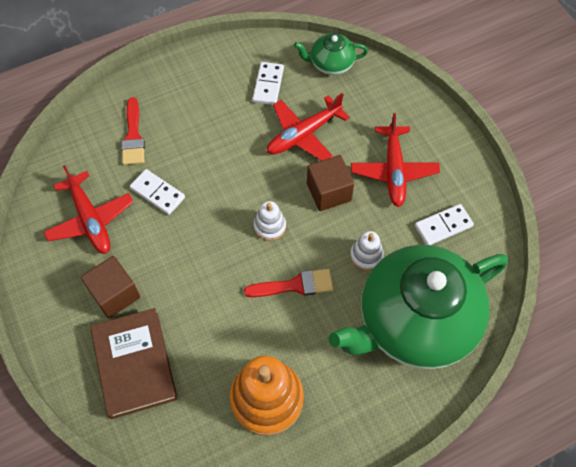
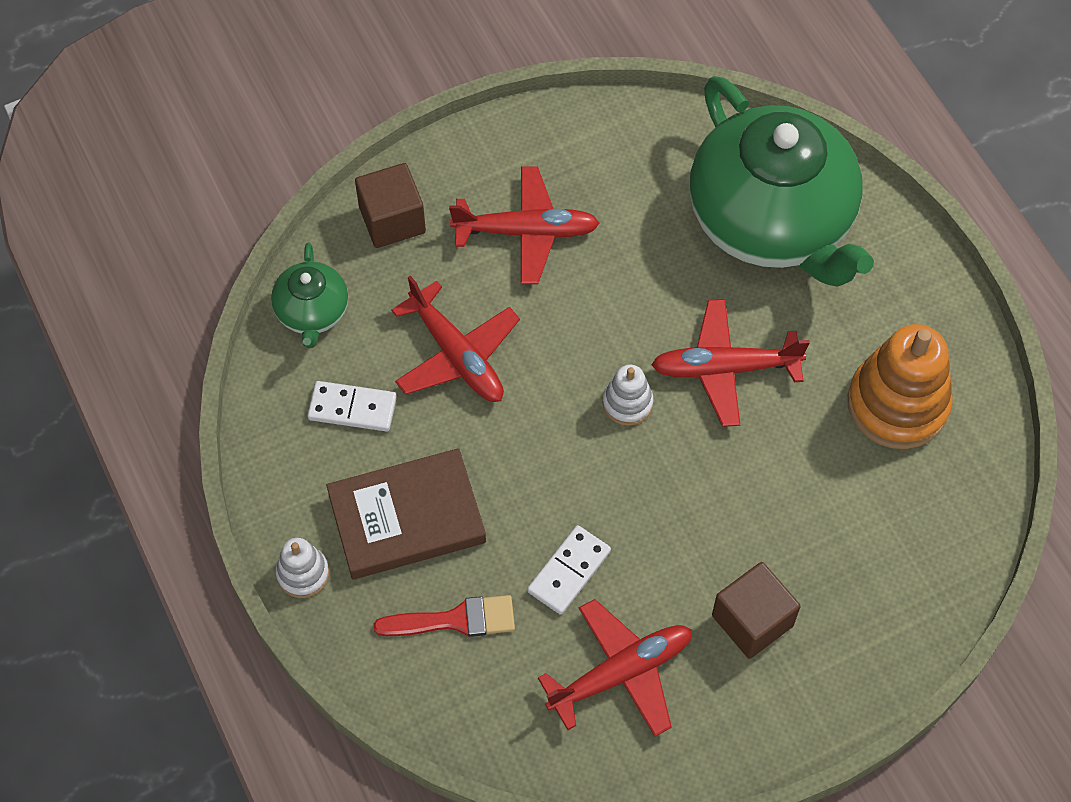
camera: 90 degrees left, 0 degrees up
(135, 364) = (862, 581): brown book -> brown book (406, 518)
(295, 285) = (725, 368): red brush -> red plane
(328, 192) = (565, 321): brown cube -> brown cube (392, 220)
(366, 256) = (673, 275): white stacking toy -> white stacking toy (303, 574)
(443, 226) = (621, 175): white domino -> none

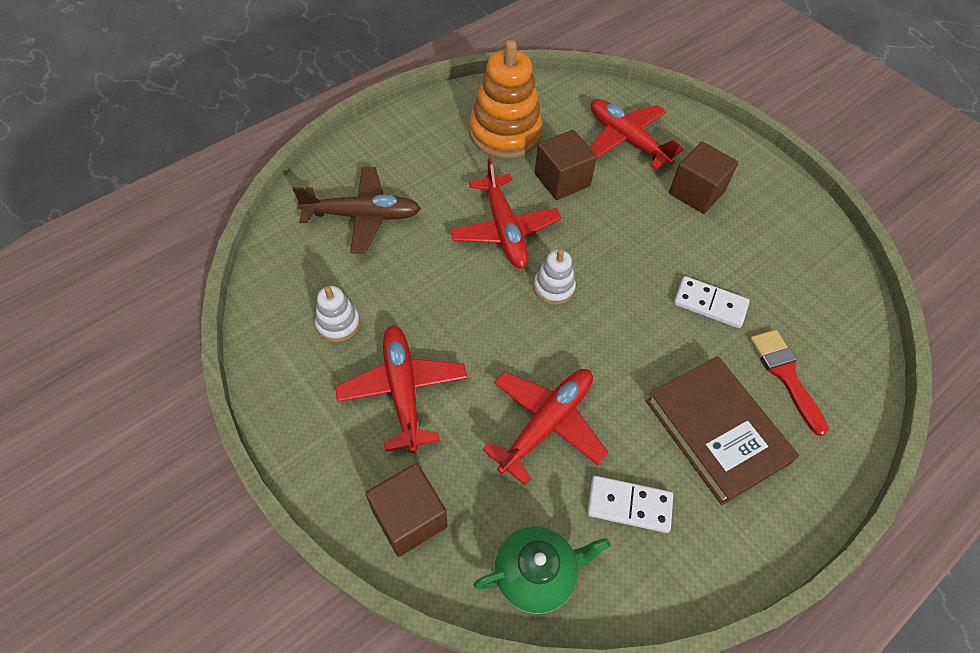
camera: 105 degrees left, 5 degrees down
(303, 574) = (805, 508): white stacking toy -> white stacking toy (338, 323)
(352, 408) = (629, 505): white domino -> white domino turned 75 degrees counterclockwise
(621, 673) = (770, 260): red plane -> red plane (627, 139)
(772, 221) = (363, 216): green teapot -> brown plane
(800, 455) = (562, 180): none -> brown cube

